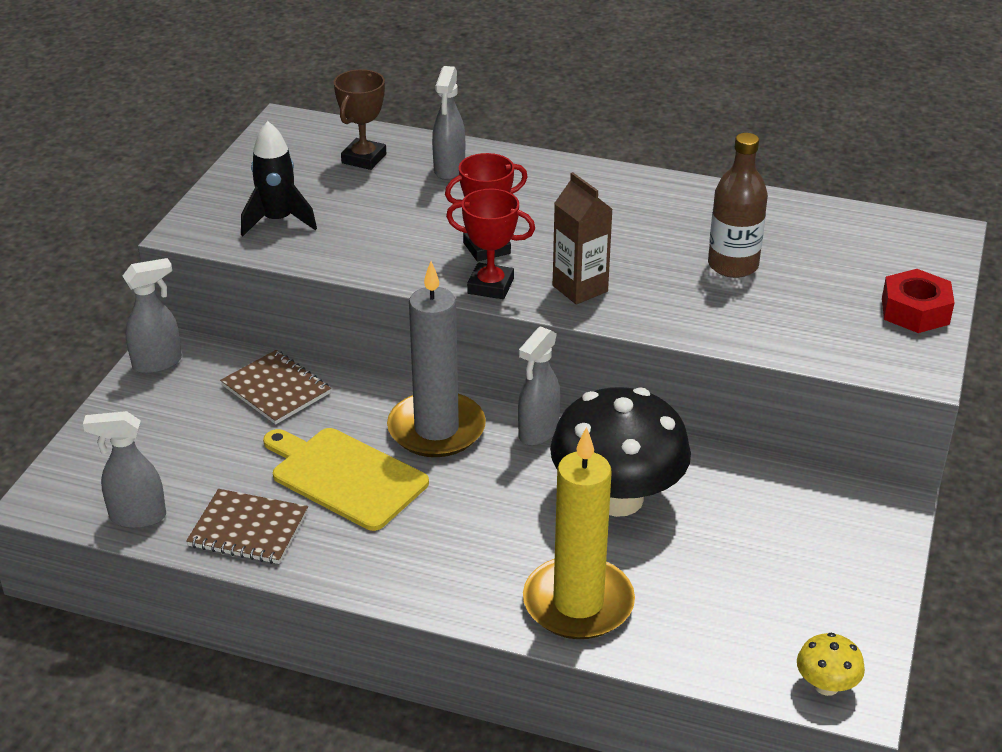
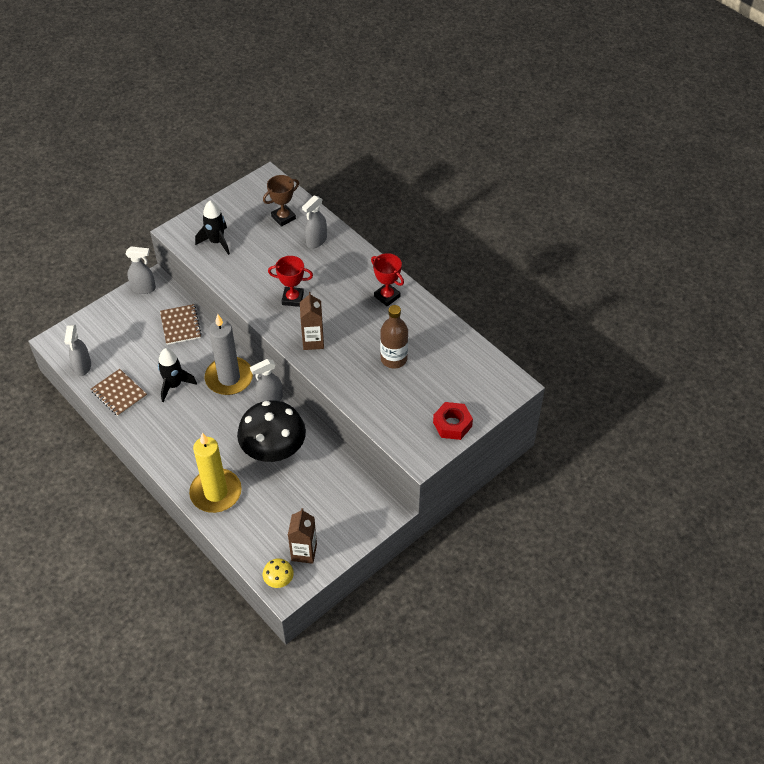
camera: 30 degrees right, 15 degrees up
(137, 517) = (82, 367): grey spray bottle -> grey spray bottle turned 120 degrees counterclockwise
(345, 476) = (174, 385): yellow cutting board -> black rocket
(490, 286) = (276, 322): red trophy -> red trophy (387, 296)
(823, 623) = (304, 552): none -> brown carton

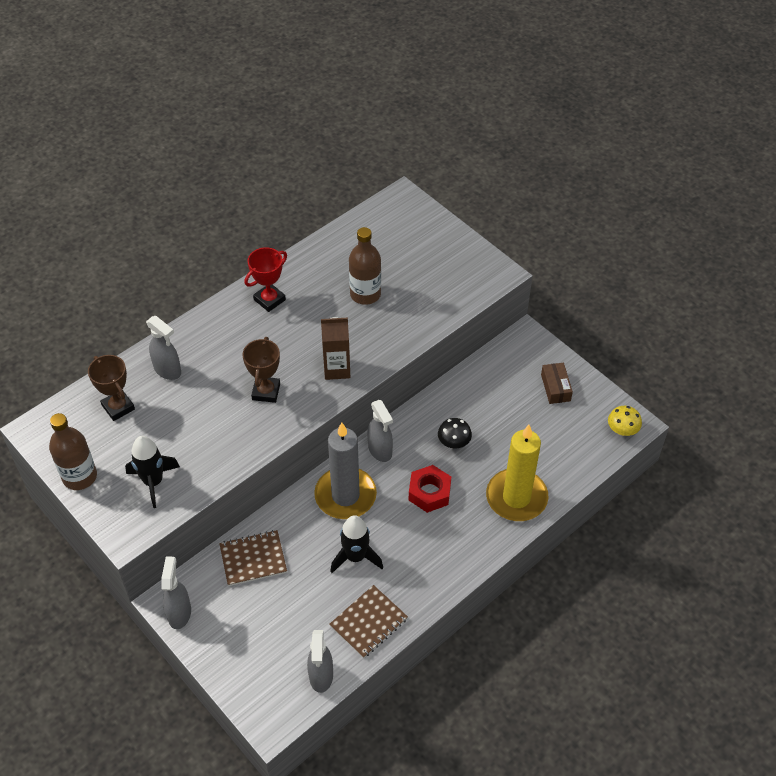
camera: 90 degrees left, 0 degrees up
(82, 367) = (321, 676): grey spray bottle -> grey spray bottle turned 90 degrees clockwise
(225, 204) = (80, 476): none -> brown bottle
(274, 450) = (454, 443): black mushroom -> black mushroom, size x0.43
(292, 298) = (266, 391): red trophy -> brown trophy
(304, 552) = (585, 409): brown carton -> none
(329, 530) = (555, 388): none -> brown box
(452, 424) = (455, 247): red nut -> red nut (429, 493)

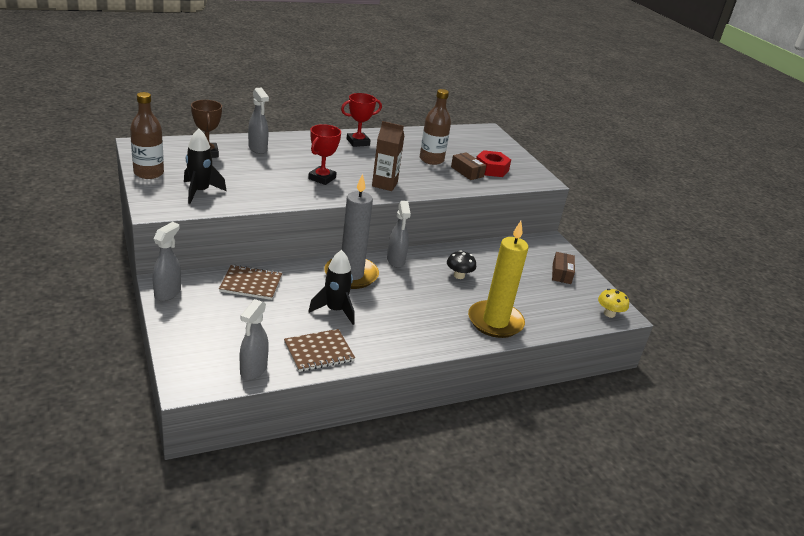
camera: 15 degrees right, 20 degrees down
(266, 391) = (322, 178): brown trophy -> red trophy
(413, 299) = (467, 172): none -> brown box
(429, 493) = (421, 295): red nut -> red nut (491, 169)

